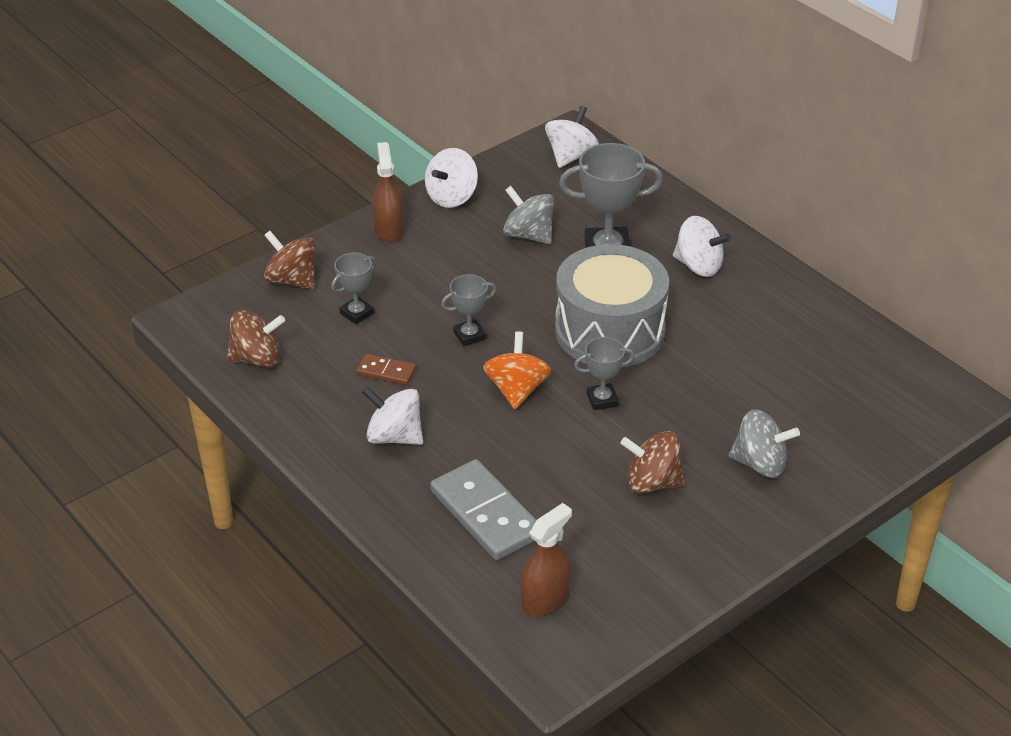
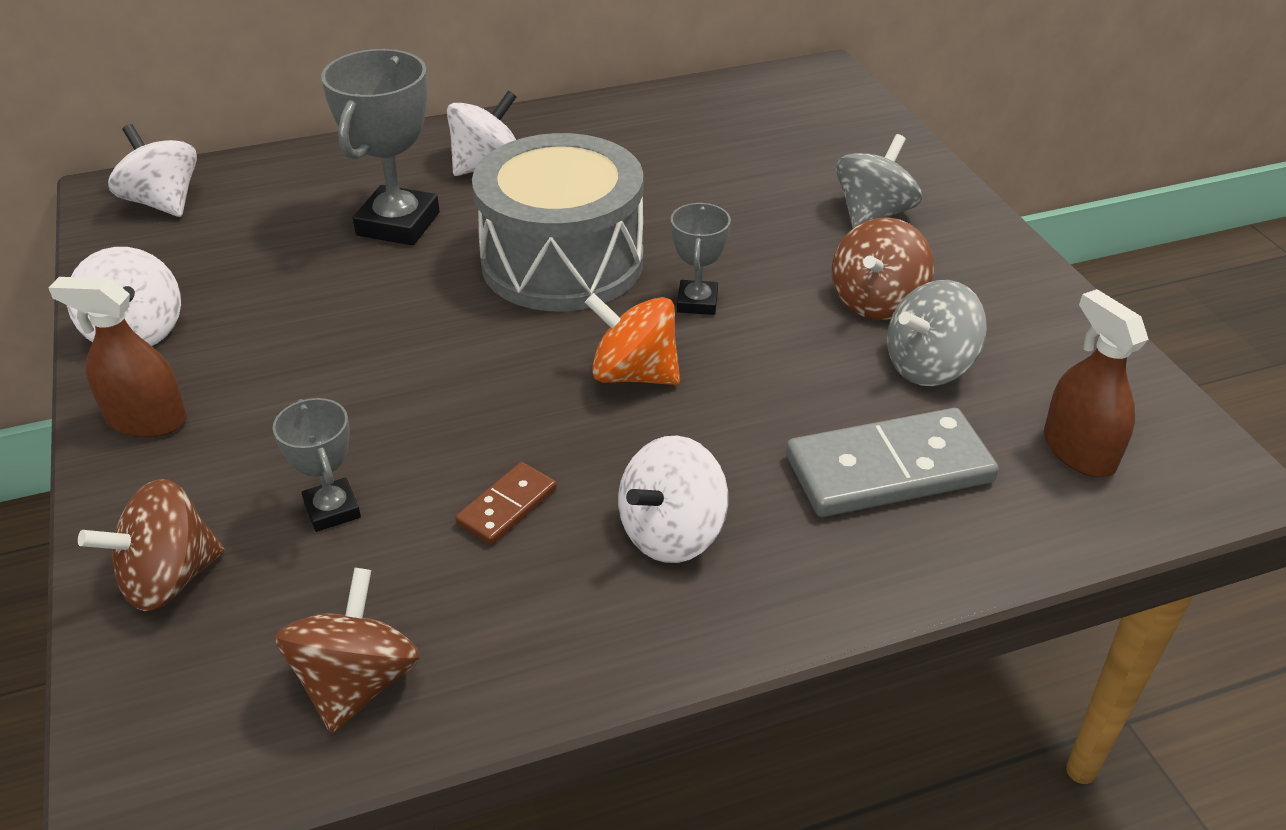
camera: 70 degrees left, 0 degrees up
(469, 335) = (482, 392): grey trophy -> none
(528, 235) = (300, 280): grey spinning top -> grey spinning top (929, 366)

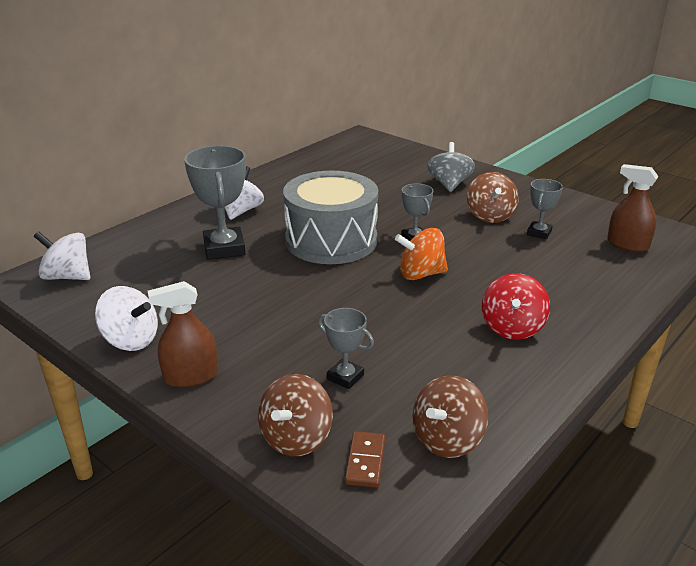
camera: 30 degrees left, 10 degrees down
(356, 683) = (447, 440): brown spinning top -> brown spinning top turned 120 degrees counterclockwise
(507, 506) = (428, 344): brown domino -> brown domino (365, 461)
(672, 533) = (512, 328): white spinning top -> red spinning top
(888, 469) = (568, 274): grey domino -> none
(929, 366) = (539, 233): grey spinning top -> grey trophy

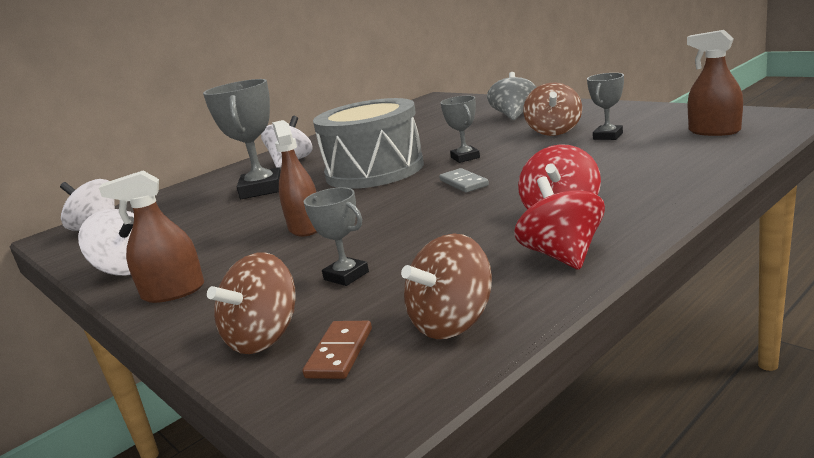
camera: 10 degrees right, 10 degrees down
(288, 310) = (305, 227): none -> brown spray bottle
(421, 274) = (463, 183): orange spinning top -> grey domino
(520, 378) = (562, 255): none -> red spinning top

